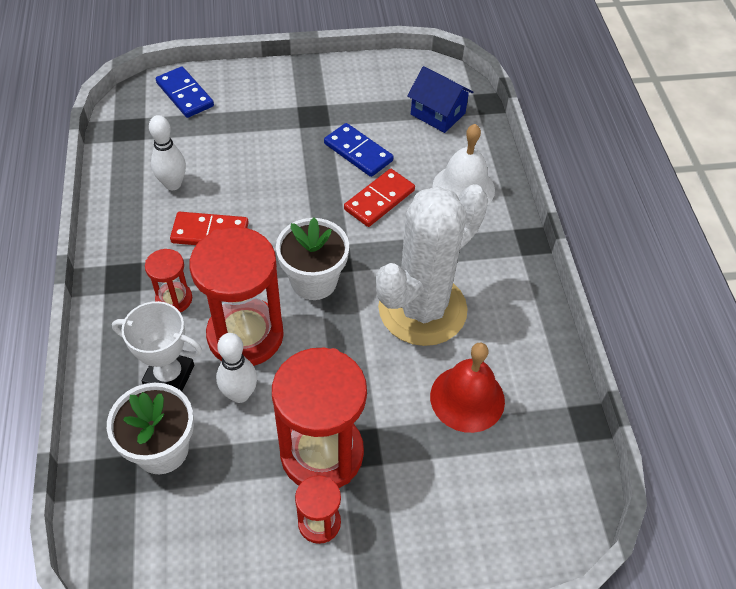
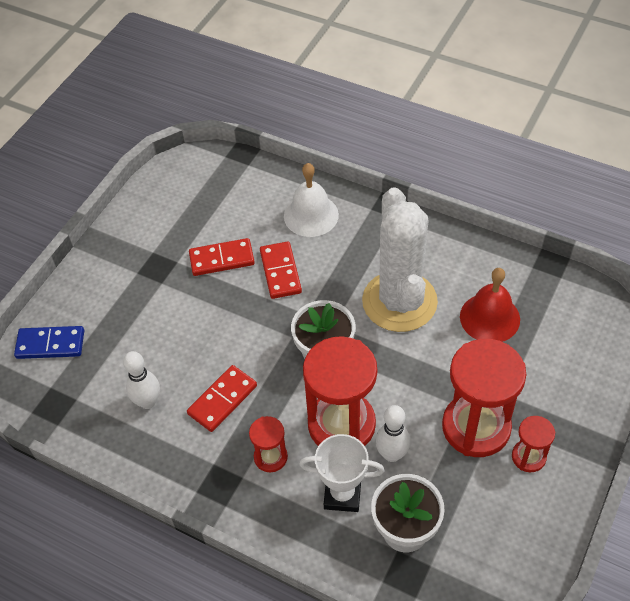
camera: 50 degrees left, 0 degrees up
(169, 376) = (342, 494): white trophy -> white trophy turned 45 degrees clockwise
(358, 152) = (222, 259): blue domino -> red domino
(438, 114) = (226, 188): blue house -> none

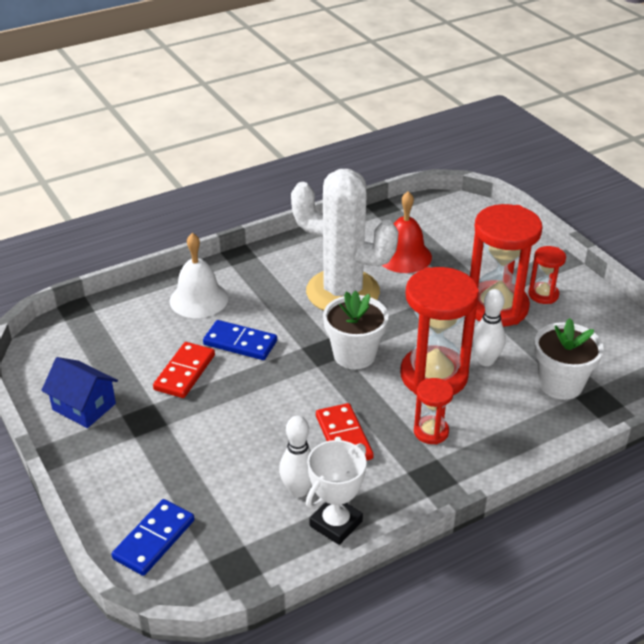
camera: 60 degrees left, 15 degrees down
(146, 226) = (84, 406): none -> blue house
(280, 272) = (240, 343): red domino -> blue domino
(342, 494) = (502, 404): white trophy -> white trophy (336, 524)

